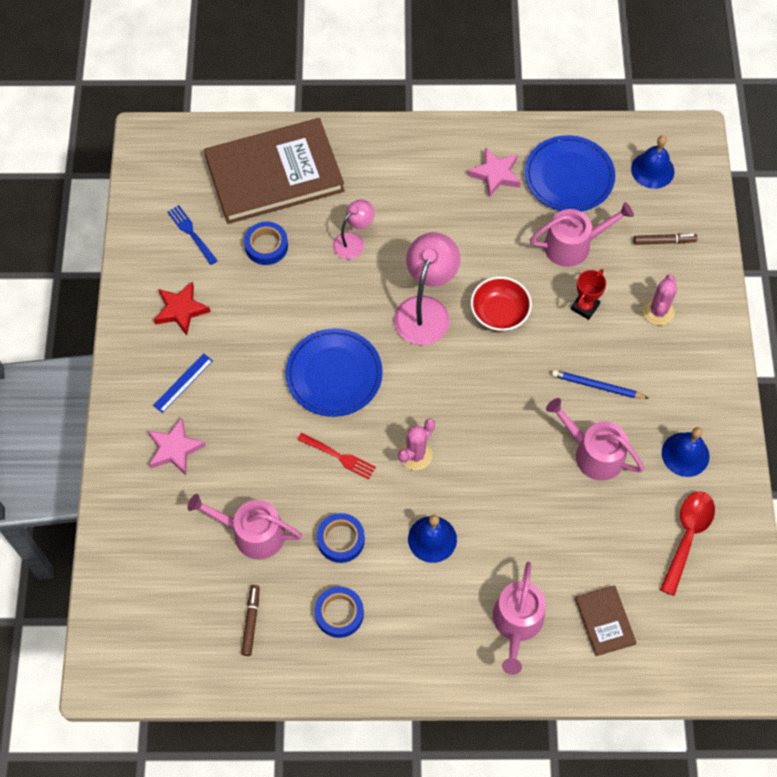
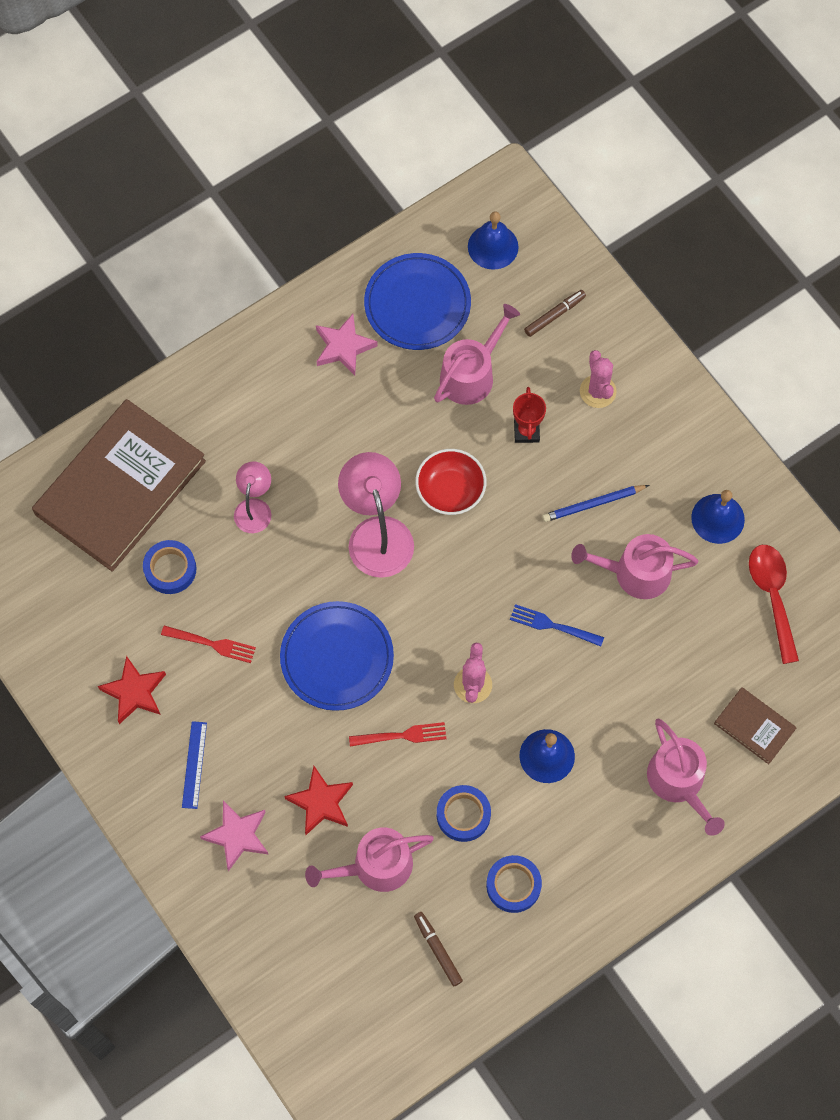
camera: 35 degrees left, 5 degrees up
(191, 233) = (82, 605): blue fork -> blue fork (552, 625)
(248, 464) = (321, 802): none -> red star
(256, 311) = (212, 644): none -> red fork

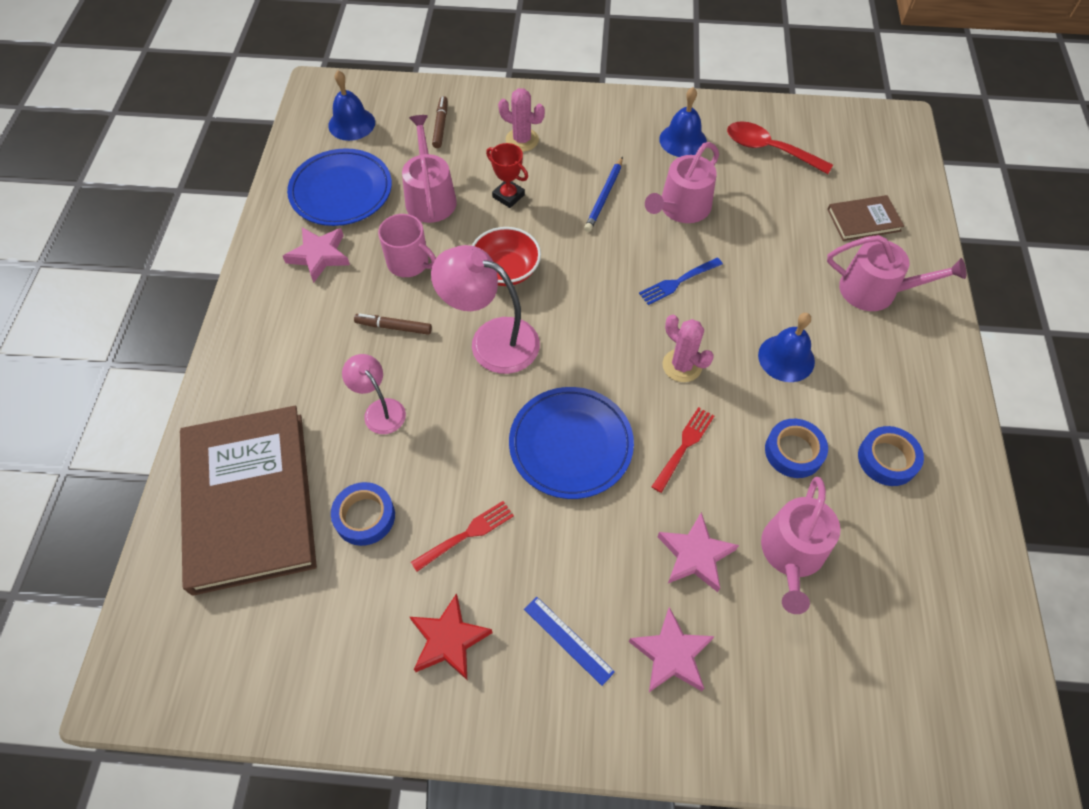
camera: 50 degrees left, 10 degrees down
(321, 802) = (695, 555): red star -> pink star
(394, 415) = (409, 263): none -> pink mug
(437, 950) = (911, 561): brown marker -> brown marker (394, 327)

